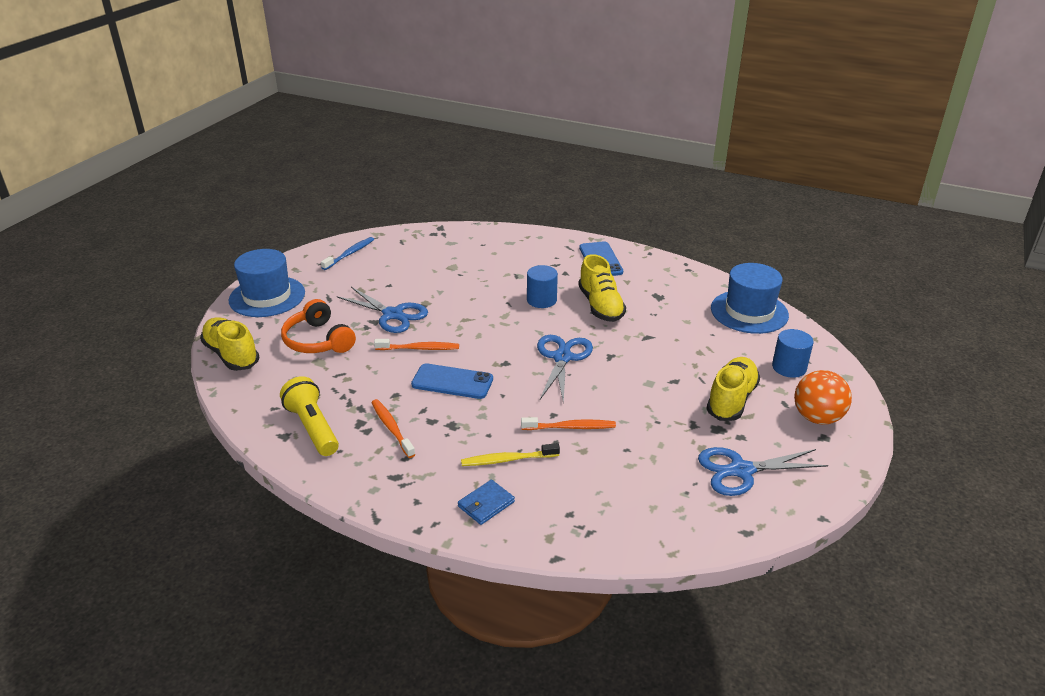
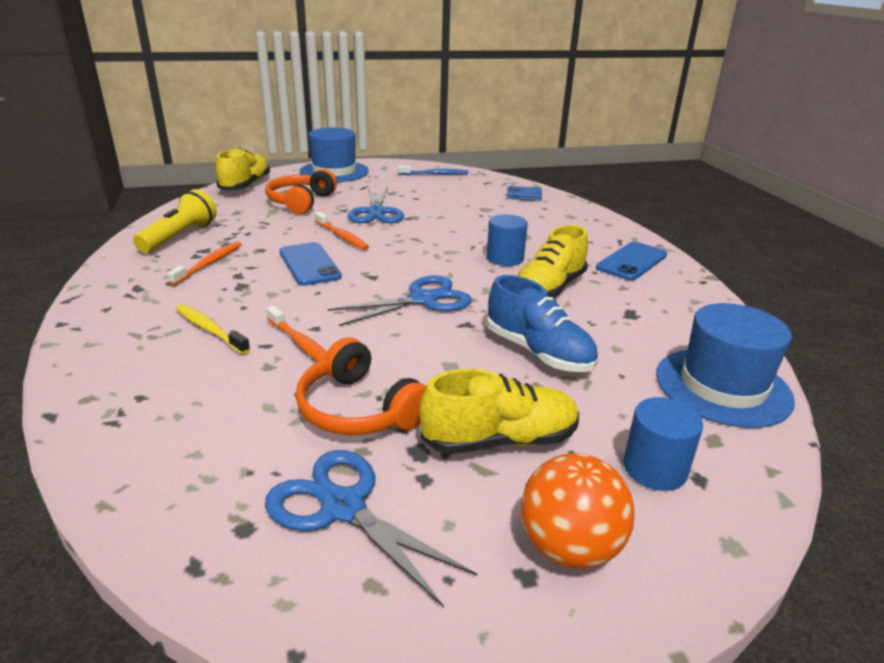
camera: 50 degrees right, 5 degrees down
(486, 504) = (124, 343): blue wallet -> blue wallet (524, 195)
(663, 433) = (359, 409): none -> orange headphones
(666, 347) = (538, 352): none -> blue shoe

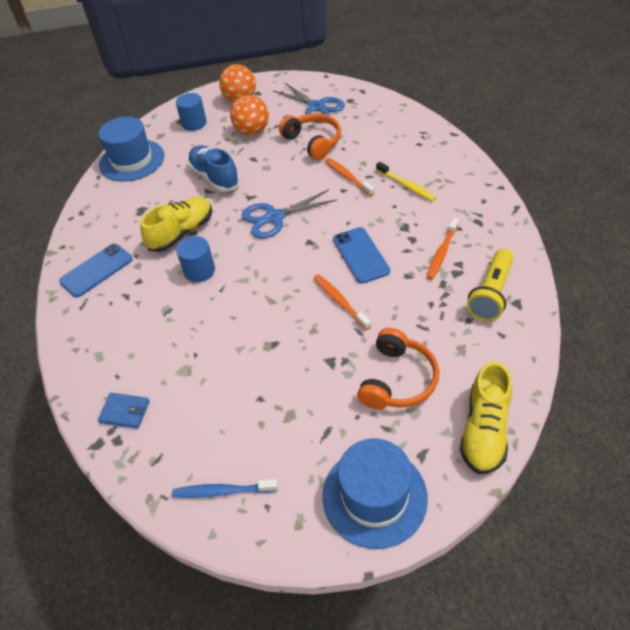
camera: 170 degrees left, 20 degrees up
(376, 212) = (308, 355): blue scissors -> none
(500, 440) = (252, 131): yellow shoe -> orange ball

